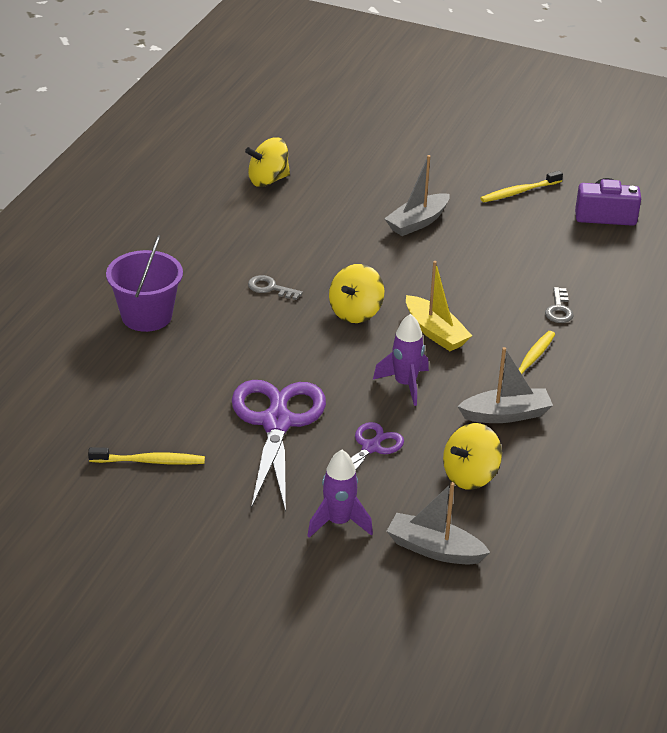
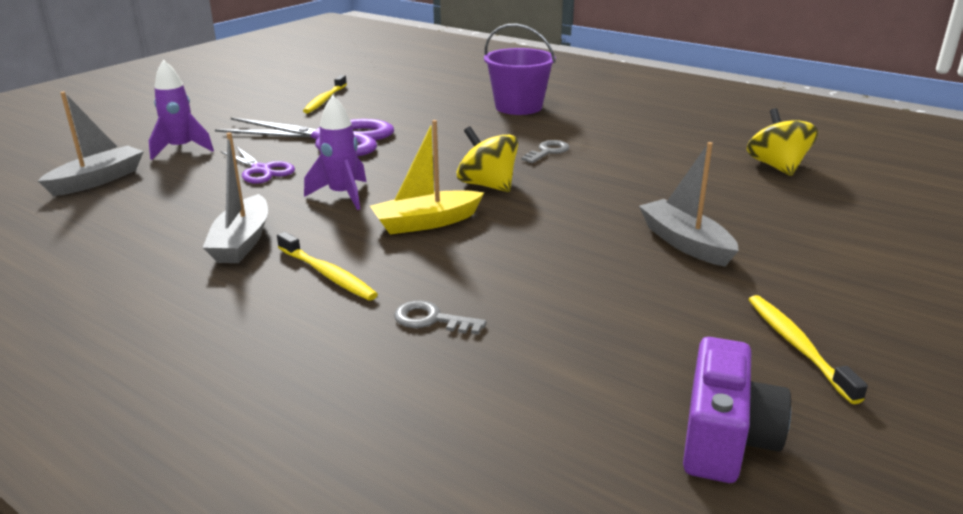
camera: 105 degrees right, 10 degrees down
(470, 475) = (169, 208): yellow spinning top -> none

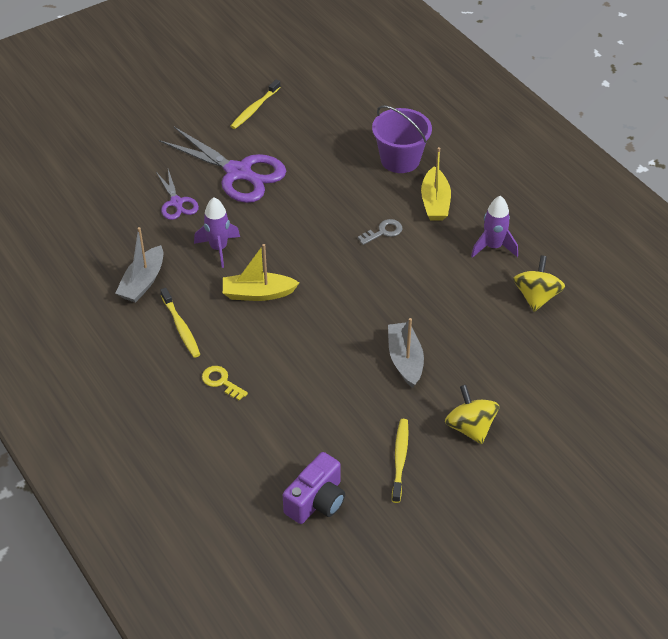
camera: 20 degrees right, 20 degrees up
(98, 180) = (70, 187): grey boat -> none
(181, 149) = (131, 160): purple rocket -> purple rocket (493, 247)
(431, 319) = (221, 382): grey key -> yellow key
(487, 185) = (317, 263): yellow spinning top -> yellow spinning top (470, 427)
(586, 125) = (435, 202): none -> yellow boat

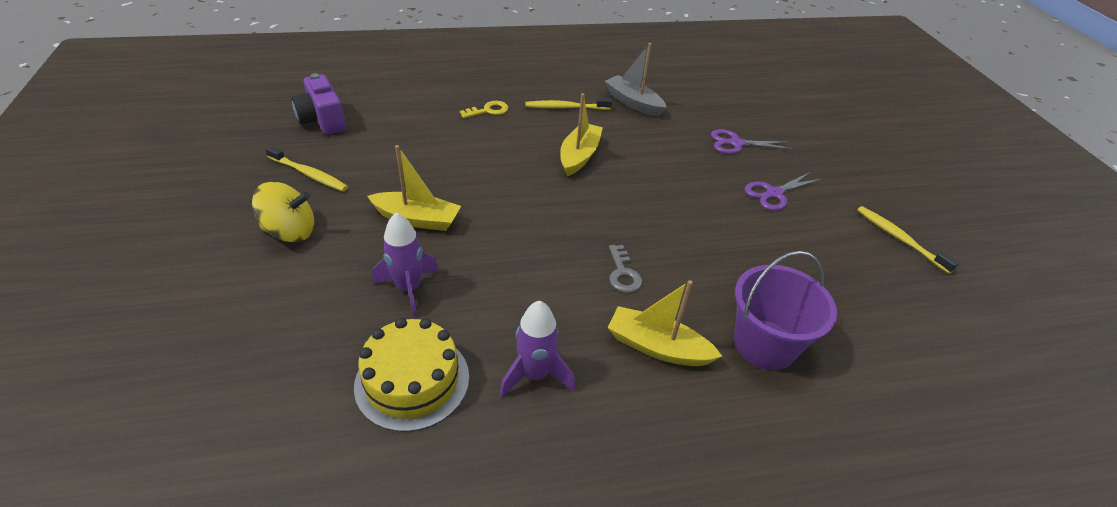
camera: 110 degrees right, 5 degrees down
(219, 248) = (656, 150): purple rocket -> purple rocket (409, 289)
(239, 173) = (773, 194): purple scissors -> purple scissors, size x0.52
(405, 360) = (417, 219): grey boat -> yellow boat
(536, 297) = (412, 381): yellow spinning top -> yellow cake

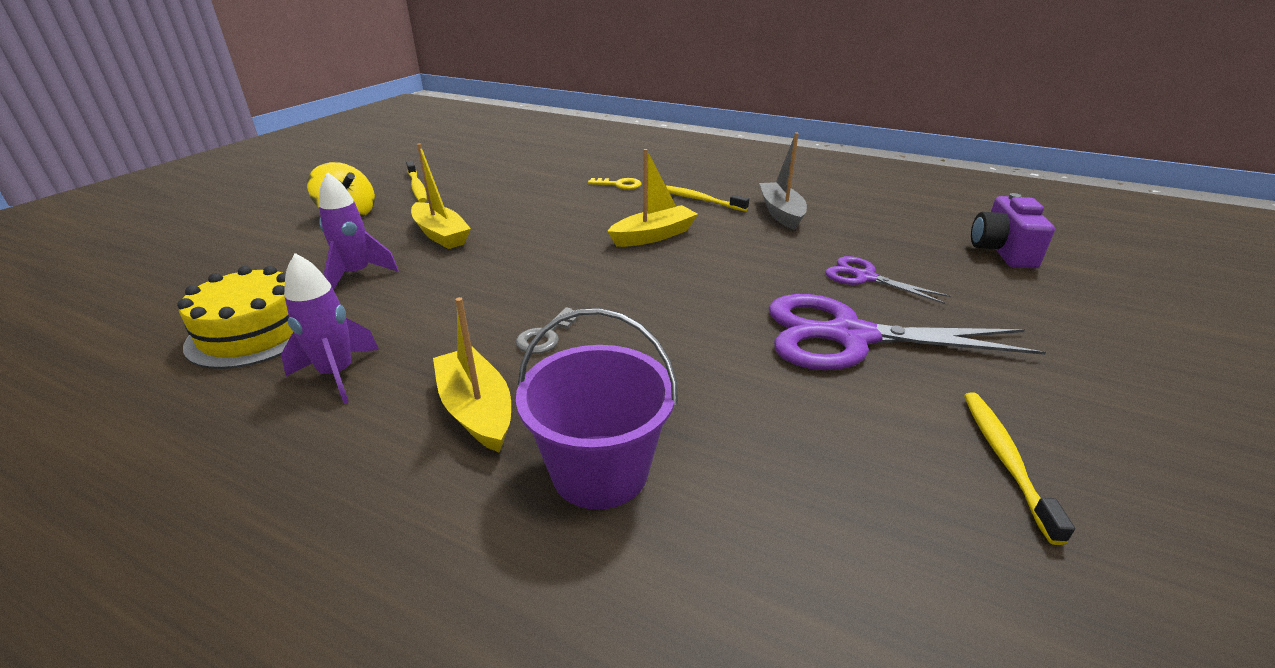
camera: 40 degrees right, 10 degrees down
(323, 120) = (480, 161): purple camera -> purple camera (1002, 251)
(773, 194) = (848, 336): purple scissors -> purple scissors, size x1.91

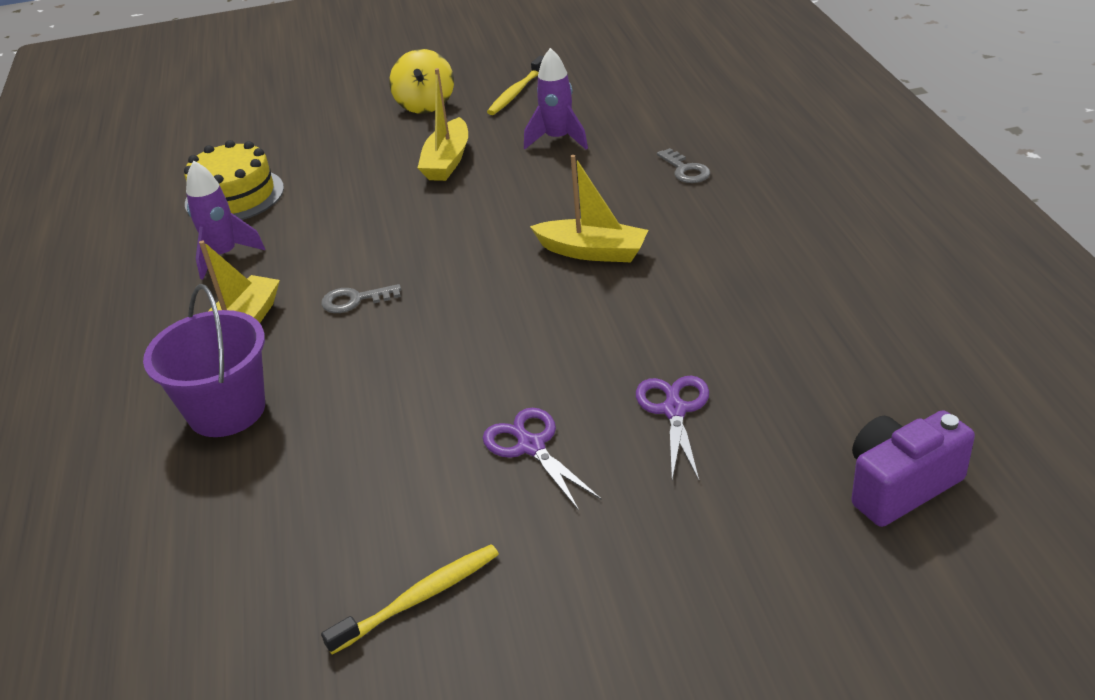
camera: 55 degrees right, 5 degrees up
(357, 274) = (343, 175): purple rocket -> purple rocket (558, 139)
(619, 185) = (685, 170): yellow key -> grey key
(698, 199) = (722, 229): yellow toothbrush -> none
(781, 213) = (767, 293): grey boat -> none
(848, 336) = (530, 446): purple scissors -> purple scissors, size x0.52

